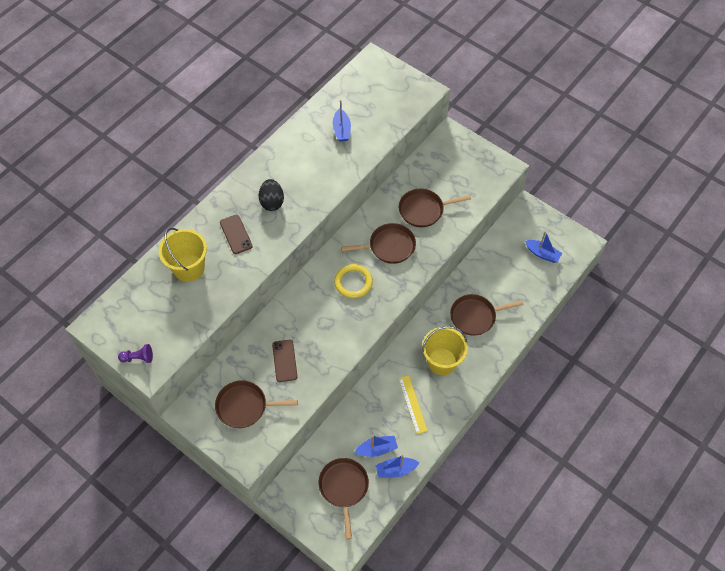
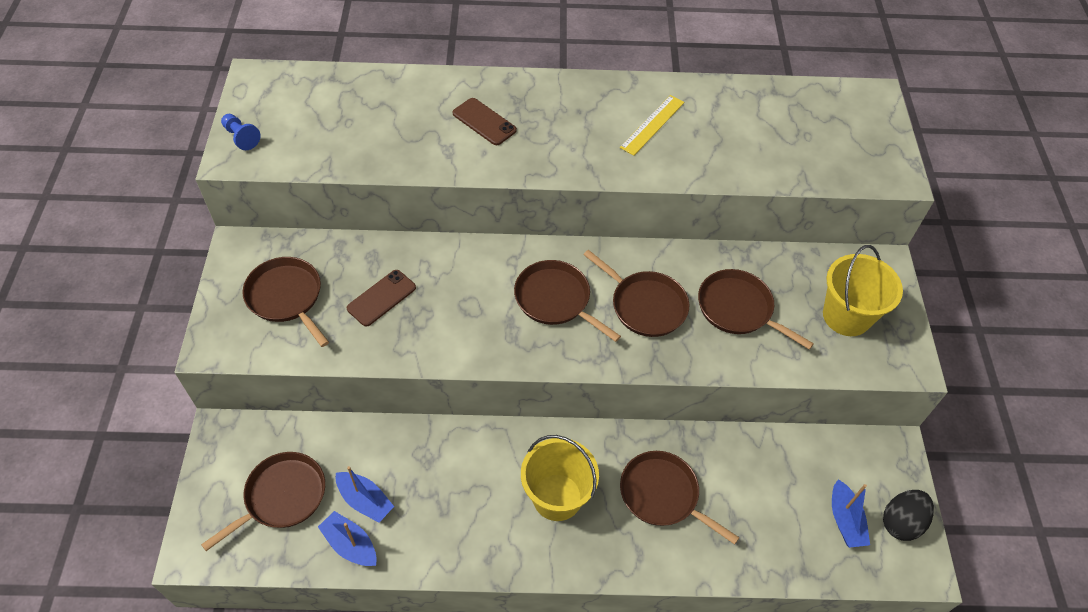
camera: 50 degrees right, 5 degrees down
(138, 358) = (241, 137): purple pawn -> blue pawn
(189, 268) = (399, 109): yellow bucket -> yellow bucket (846, 316)
(236, 234) = (484, 122): brown phone -> brown phone turned 75 degrees counterclockwise
(272, 202) = (562, 127): black egg -> black egg (901, 522)
(341, 130) = (737, 129): blue boat -> none
(353, 282) = (555, 300): yellow ring -> brown pan
(412, 404) = (463, 501): yellow ruler -> yellow ruler (652, 124)

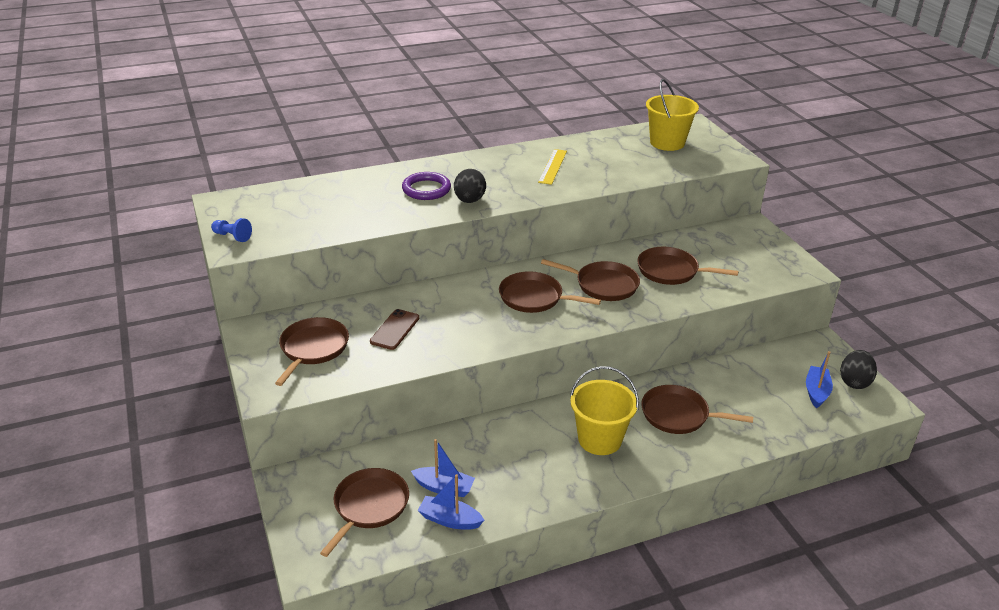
camera: 20 degrees left, 20 degrees down
(286, 297) = (313, 348): brown pan -> brown pan turned 75 degrees clockwise
(484, 122) = (426, 189): brown phone -> purple ring
(523, 155) = (469, 200): none -> black egg
(845, 520) = (816, 392): blue boat -> blue boat turned 135 degrees counterclockwise
(846, 316) = (747, 257): yellow bucket -> yellow bucket (667, 143)

